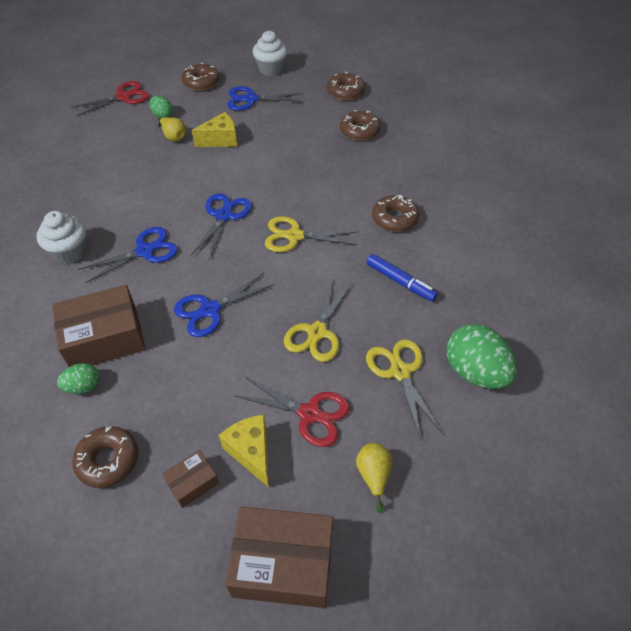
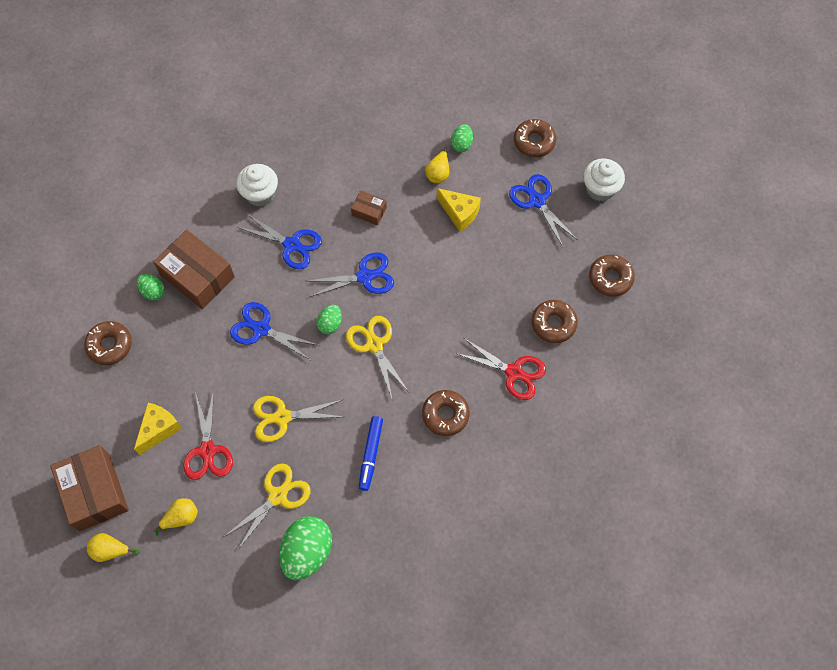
camera: 60 degrees right, 15 degrees up
(123, 97) = (466, 94): red scissors -> red scissors (514, 372)
(192, 482) = (120, 406): brown box -> brown box (369, 211)
(249, 257) = (330, 324): none -> green egg
(372, 577) = (111, 550): none -> yellow pear

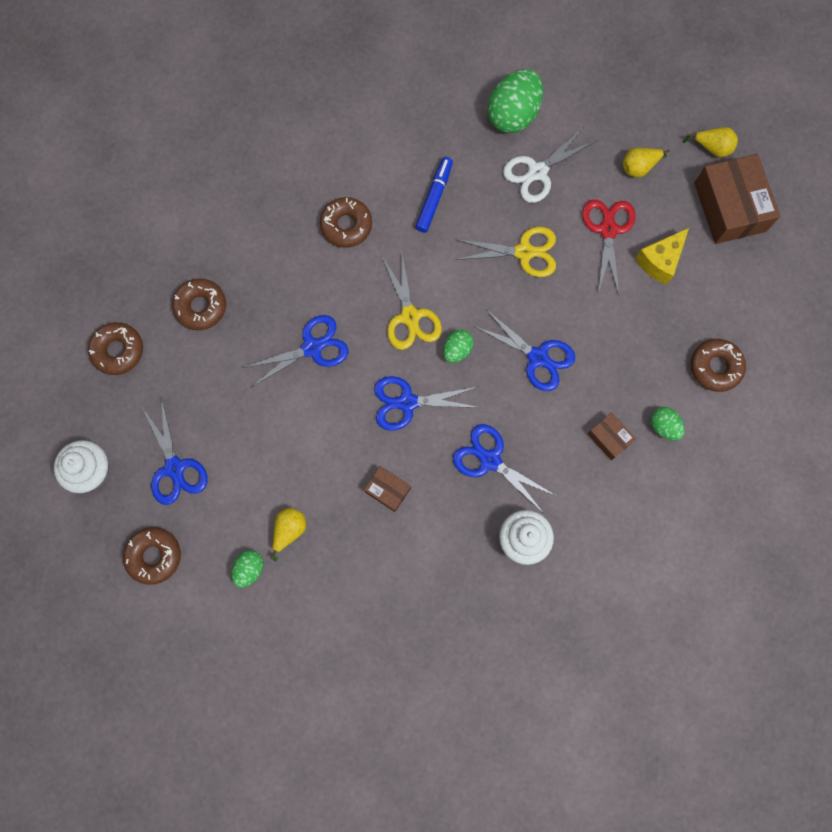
camera: 170 degrees left, 10 degrees up
(197, 276) = (609, 438): brown box -> brown box, size x0.49
(277, 496) = (537, 172): yellow scissors -> white scissors
(451, 306) = (312, 348): none -> blue scissors
(459, 213) = (275, 468): yellow cheese -> none
(514, 372) = (260, 259): red scissors -> none

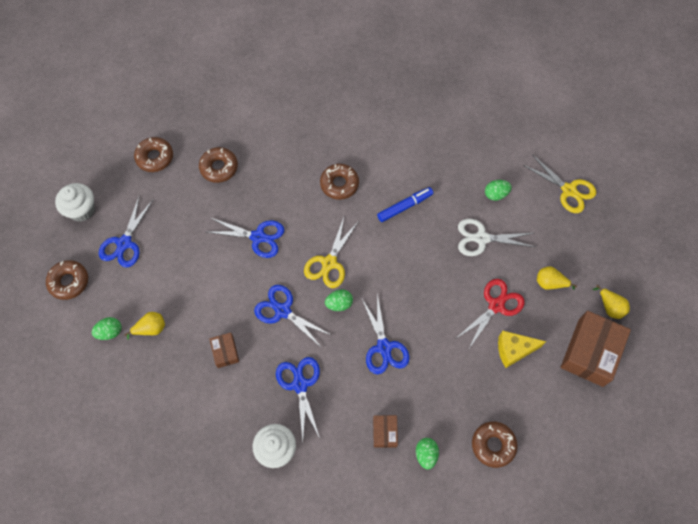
camera: 40 degrees right, 10 degrees down
(513, 114) = (496, 194): green egg -> green egg, size x0.53
(524, 252) = (431, 278): yellow scissors -> yellow scissors (568, 190)

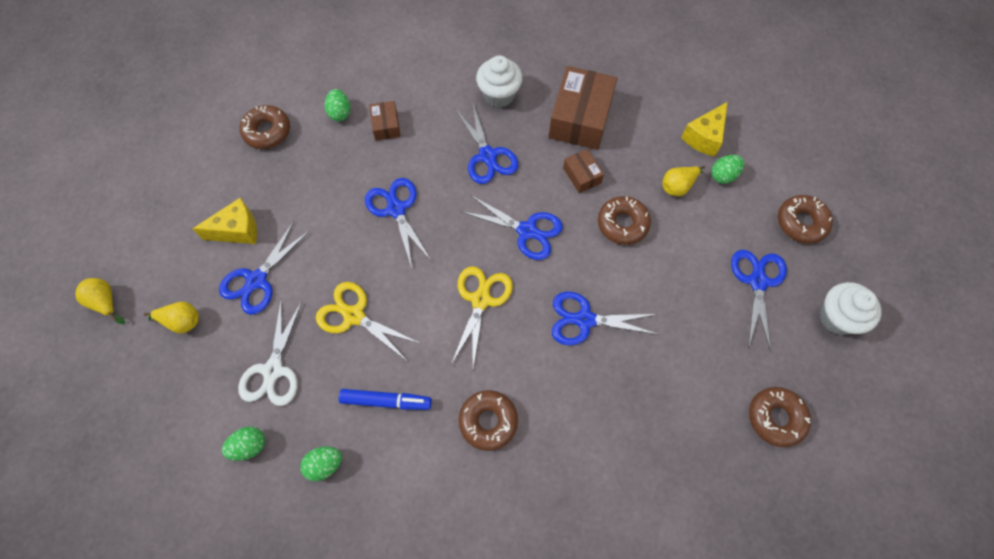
camera: 170 degrees right, 0 degrees up
(109, 370) = (704, 137): none -> yellow cheese
(219, 168) = (674, 417): brown donut -> brown donut (622, 224)
(339, 304) = (458, 250): green egg -> green egg (325, 464)
(405, 206) = (386, 401): blue marker -> blue marker turned 135 degrees counterclockwise
(481, 238) = (273, 370): white scissors -> white scissors turned 105 degrees clockwise
(496, 305) = (257, 280): red scissors -> blue scissors
(568, 190) = (134, 473): yellow scissors -> yellow scissors (354, 316)
(590, 352) = (142, 242): brown box -> brown box (580, 118)

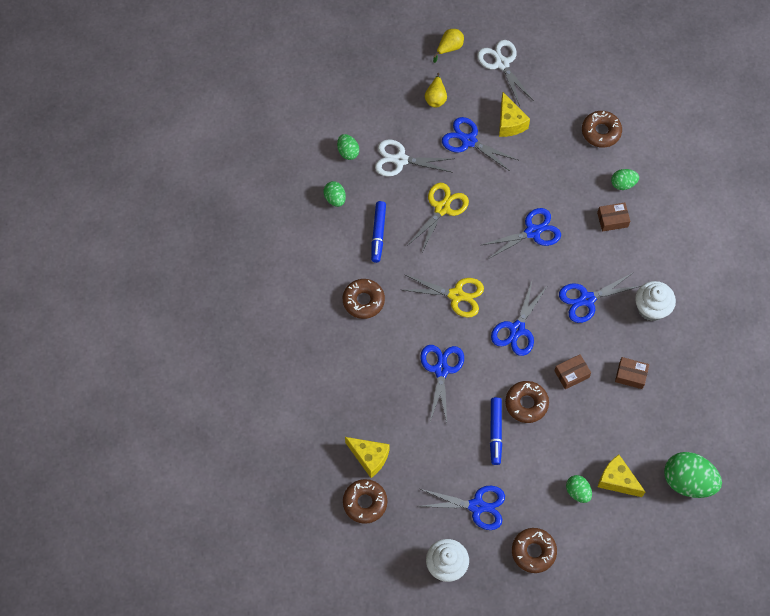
camera: 90 degrees right, 0 degrees up
(146, 237) = (502, 63): none -> white scissors
(580, 118) = (630, 375): brown box -> brown box, size x0.49
(662, 258) = (495, 432): none -> blue marker
(678, 186) = (564, 452): yellow pear -> none
(696, 74) = (688, 481): none -> green egg
(713, 412) = (369, 457): none -> yellow cheese

